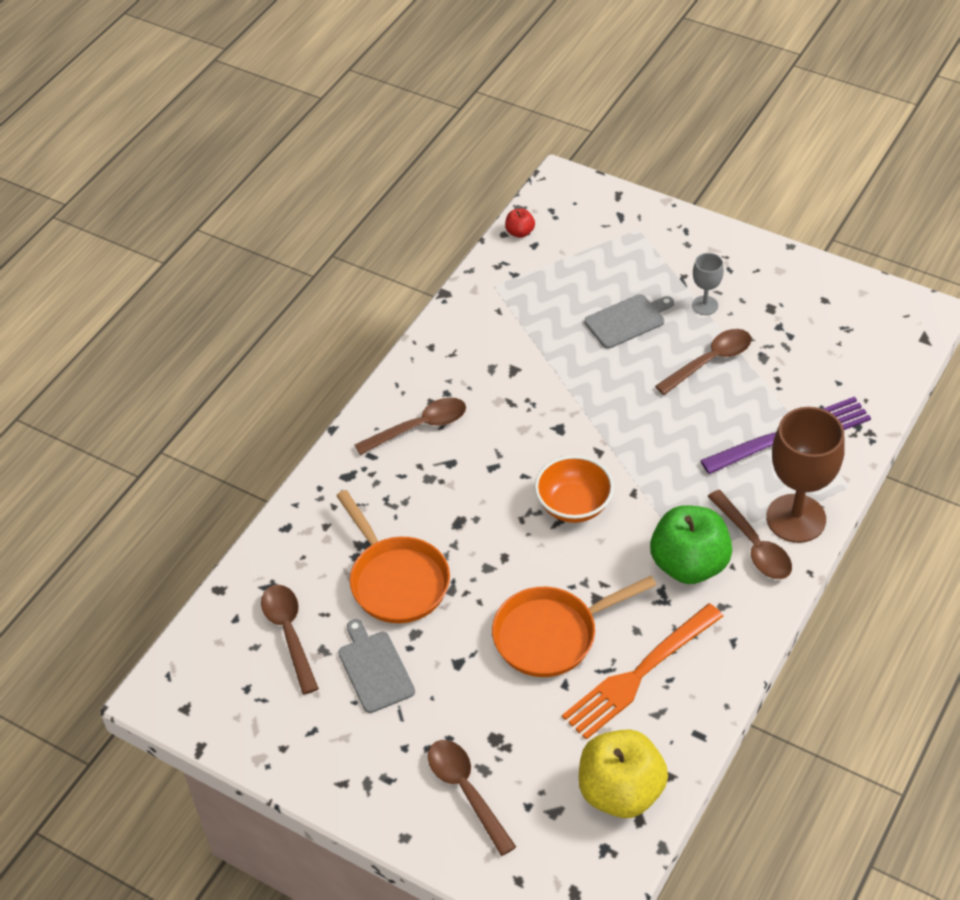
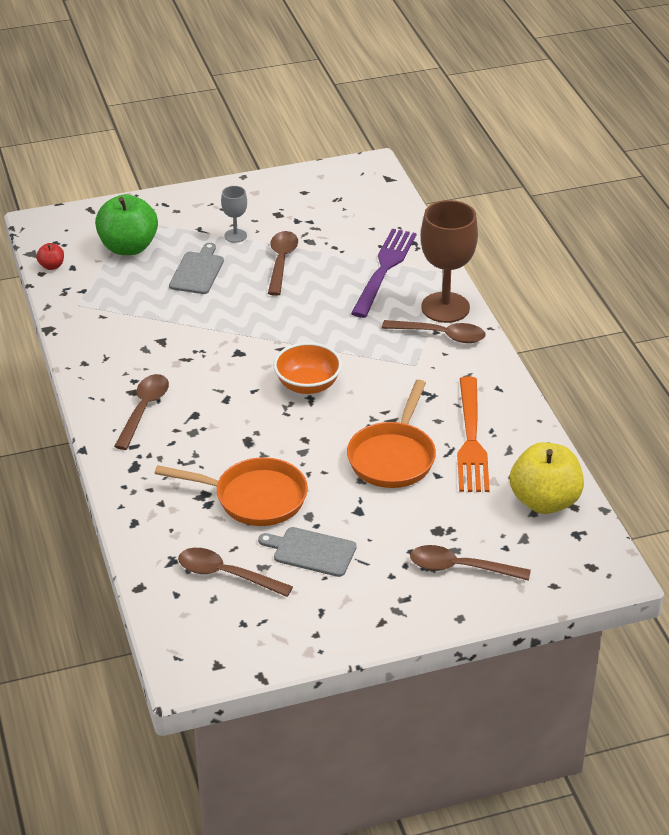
camera: 50 degrees left, 10 degrees down
(689, 564) = (419, 368): green apple -> green apple (128, 247)

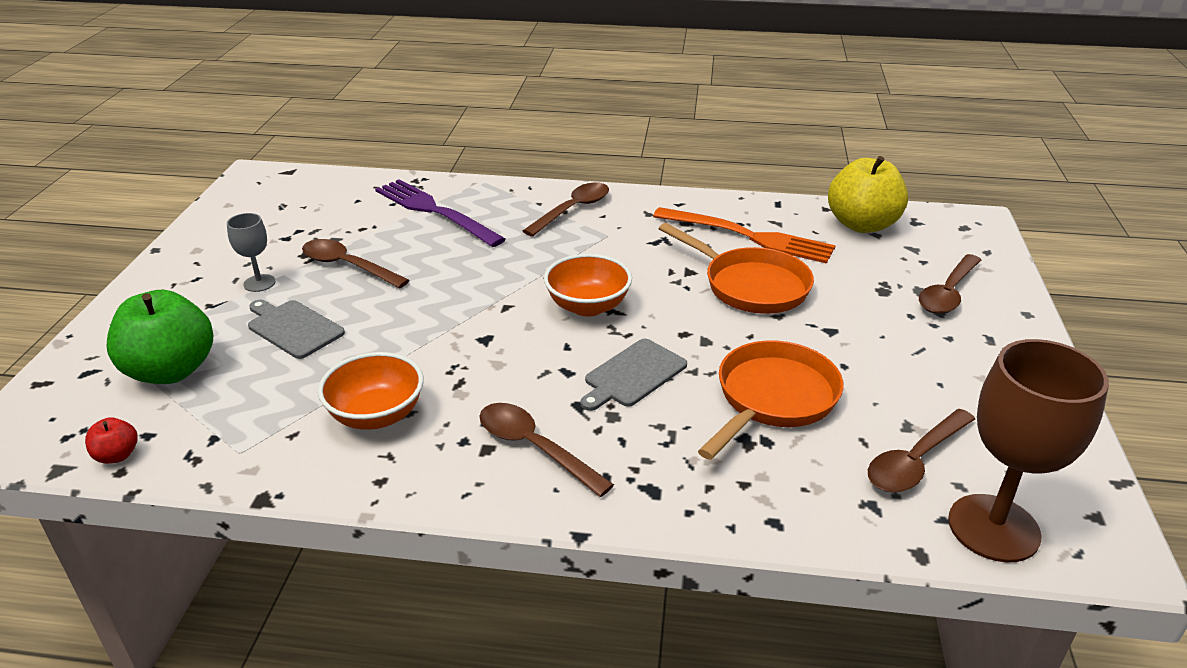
camera: 65 degrees left, 5 degrees down
(136, 339) = (376, 415): none -> orange bowl
(311, 551) = (891, 381): grey cutting board -> grey cutting board (633, 375)
(445, 307) = (531, 197): brown goblet -> brown goblet (993, 528)

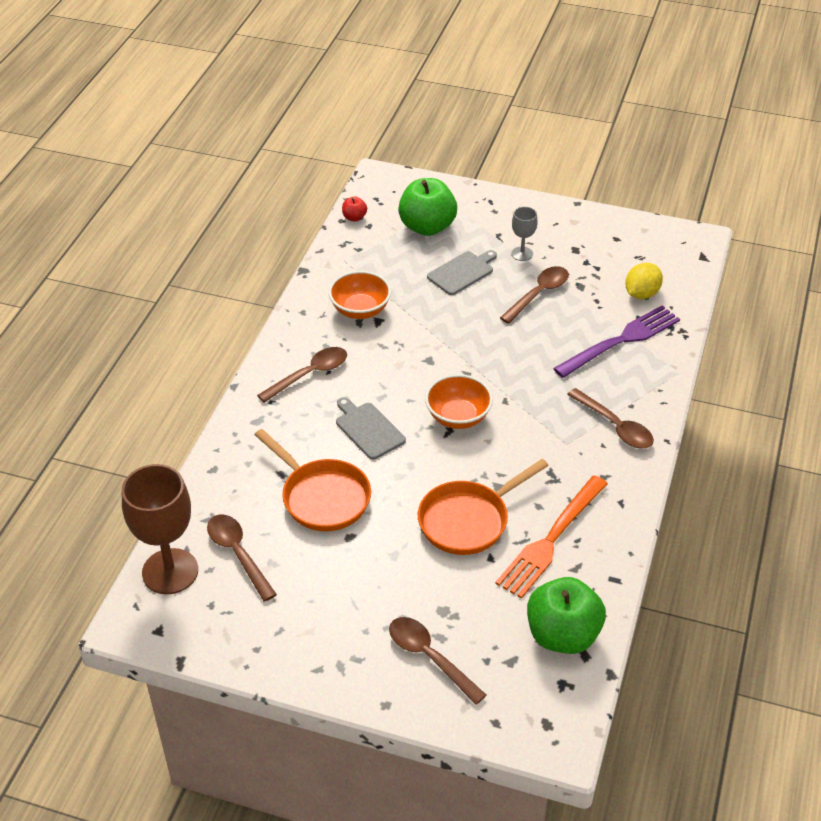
camera: 100 degrees right, 10 degrees up
(352, 202) = (641, 294): none -> yellow lemon
(862, 225) = (562, 635): yellow apple -> green apple

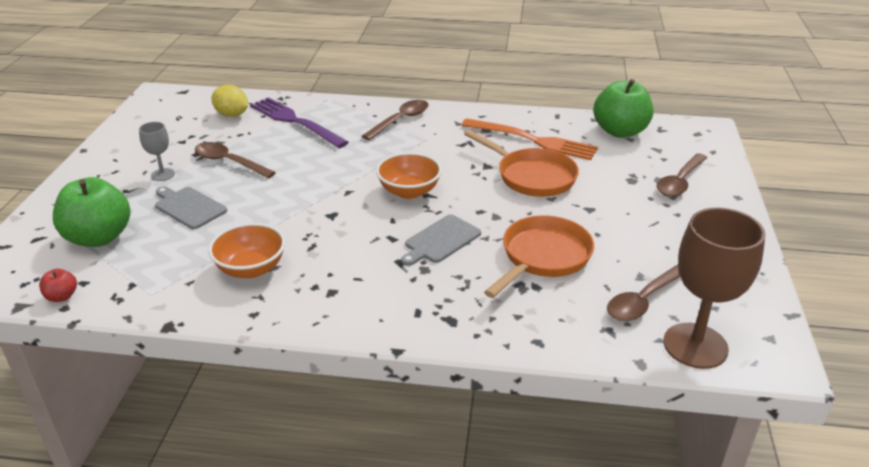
camera: 100 degrees left, 10 degrees down
(309, 374) = (366, 291): brown spoon -> none

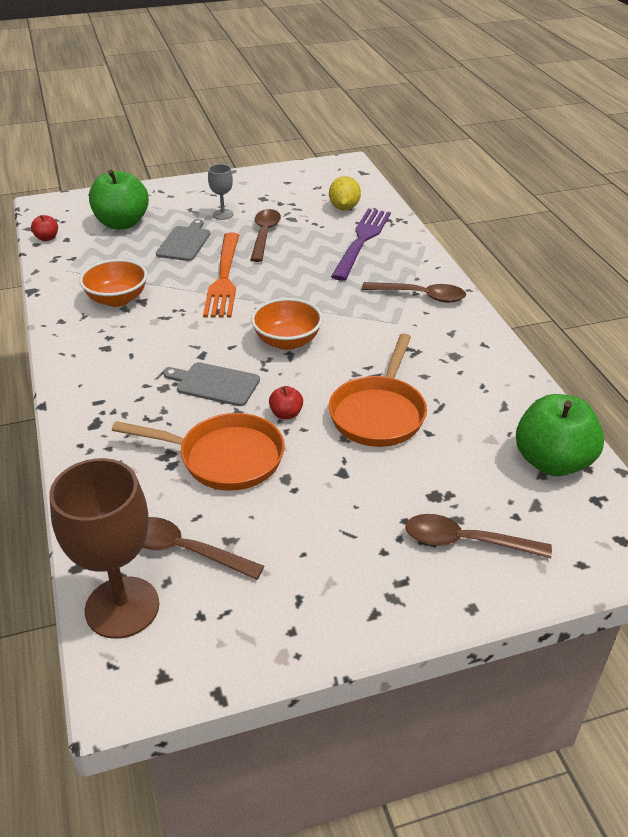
camera: 65 degrees right, 5 degrees up
(506, 215) = (286, 414): none -> red apple
(533, 140) = (462, 395): orange fork -> orange fork (224, 278)

